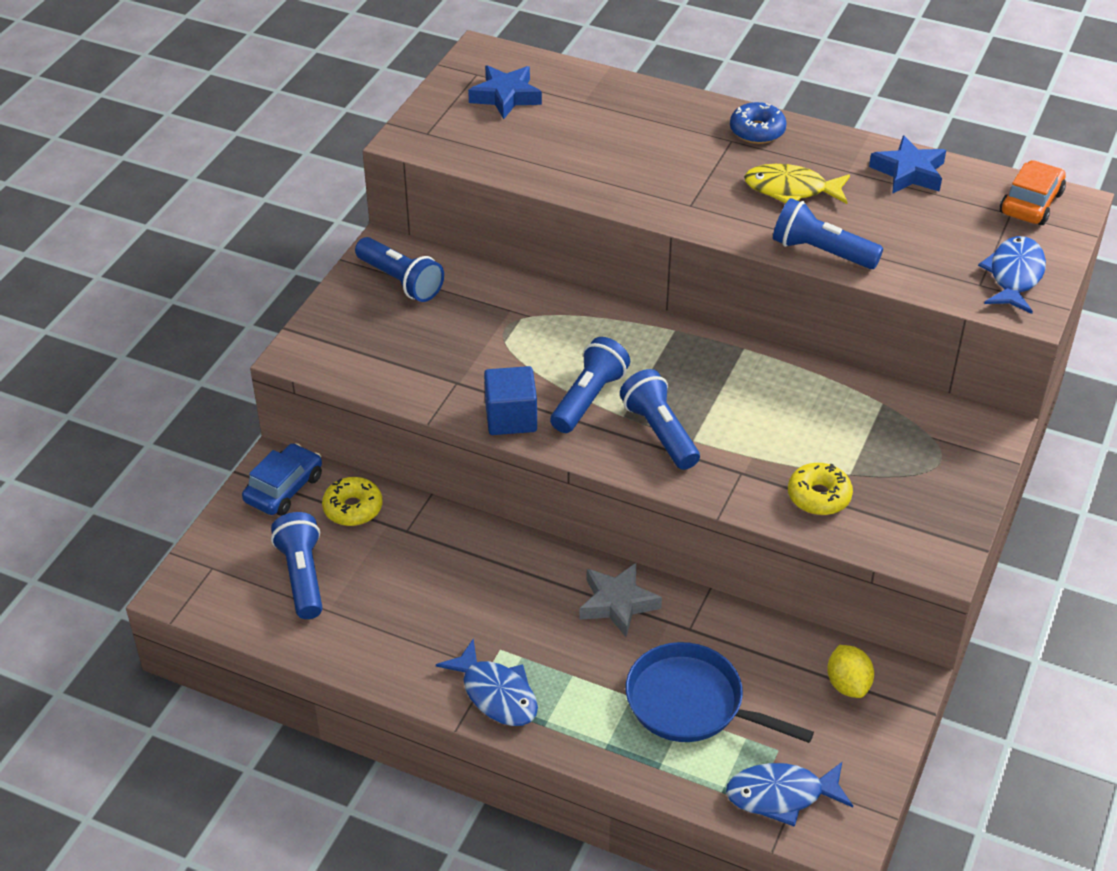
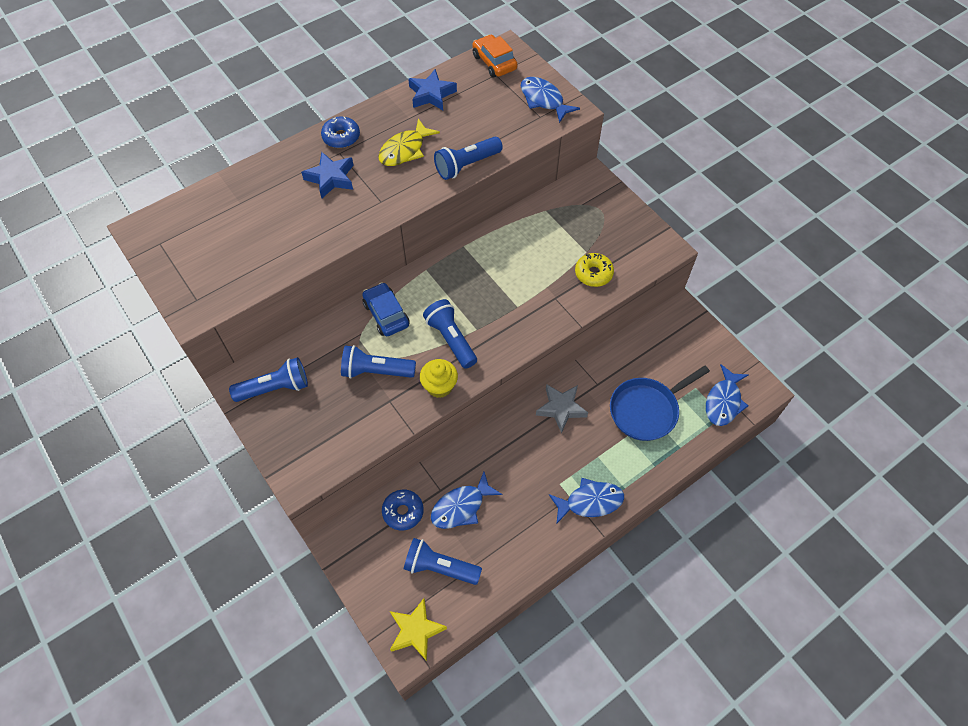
camera: 60 degrees left, 15 degrees up
(208, 590) = (416, 630): none -> yellow star
(284, 488) = (359, 545): blue car -> blue car (386, 314)
(353, 508) = (403, 512): yellow donut -> blue donut
(397, 561) = (461, 506): none -> blue fish
(505, 96) = (198, 239): blue star -> blue star (331, 178)
(511, 418) = (439, 386): blue cube -> yellow cupcake
(660, 432) = (501, 319): blue flashlight -> blue flashlight (376, 371)
(848, 684) = (671, 335): yellow lemon -> none

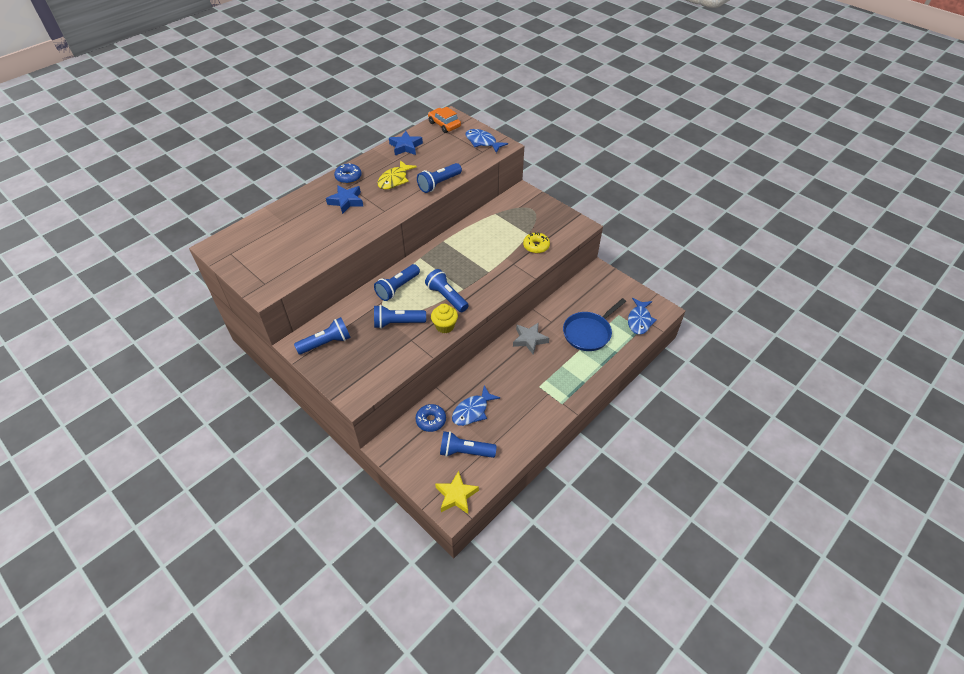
camera: 10 degrees left, 10 degrees down
(386, 314) = (397, 288): blue car -> blue flashlight
(590, 502) = (562, 394): blue fish -> none

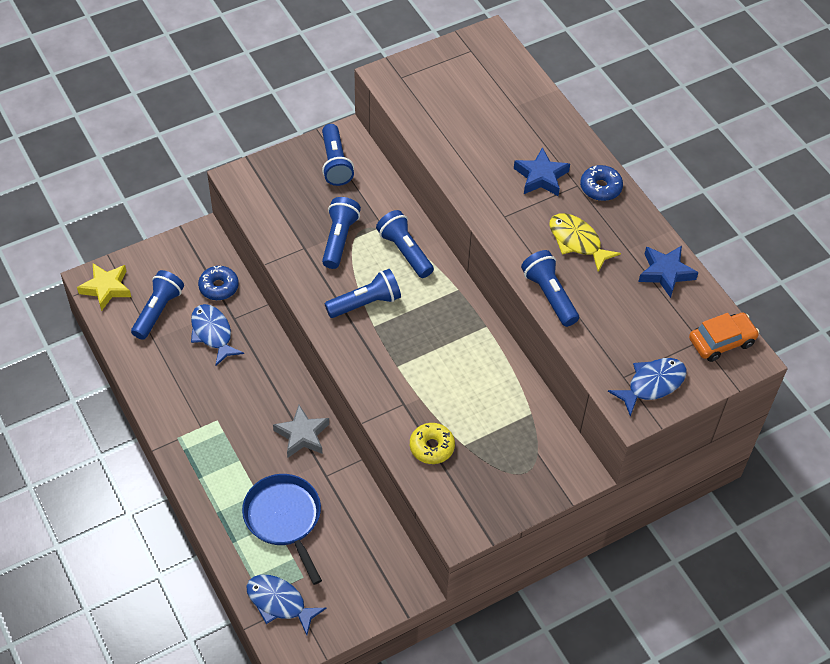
camera: 105 degrees right, 5 degrees up
(445, 326) = (312, 288): yellow cupcake -> none

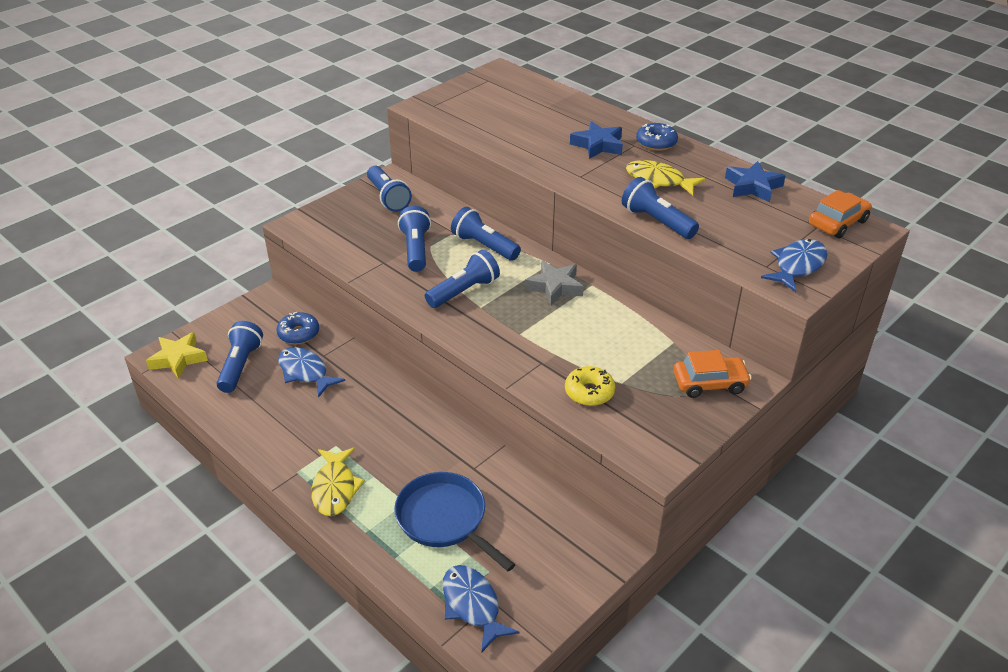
camera: 15 degrees left, 15 degrees down
(204, 463) = (335, 488): none -> yellow fish
(279, 603) = (472, 605): blue fish -> blue fish turned 45 degrees clockwise
(302, 435) = (433, 438): grey star -> grey star (555, 287)
(541, 467) = (709, 383): none -> orange car

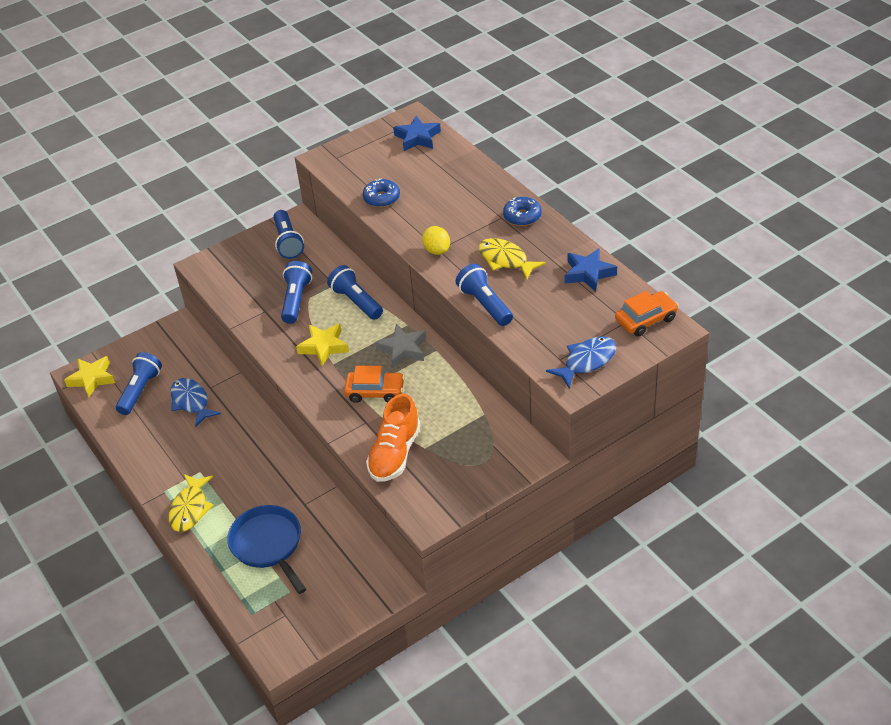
camera: 15 degrees right, 5 degrees up
(298, 333) = (194, 364): blue donut -> blue donut (381, 198)
(464, 291) = (324, 347): blue flashlight -> yellow star
(472, 605) = (269, 616): blue fish -> none
(579, 177) = (437, 250): none -> yellow lemon
(589, 392) = (395, 453): yellow donut -> orange shoe
(598, 145) = (468, 215): blue star -> blue star (417, 138)
(709, 383) = (498, 456): orange car -> orange car (375, 392)

